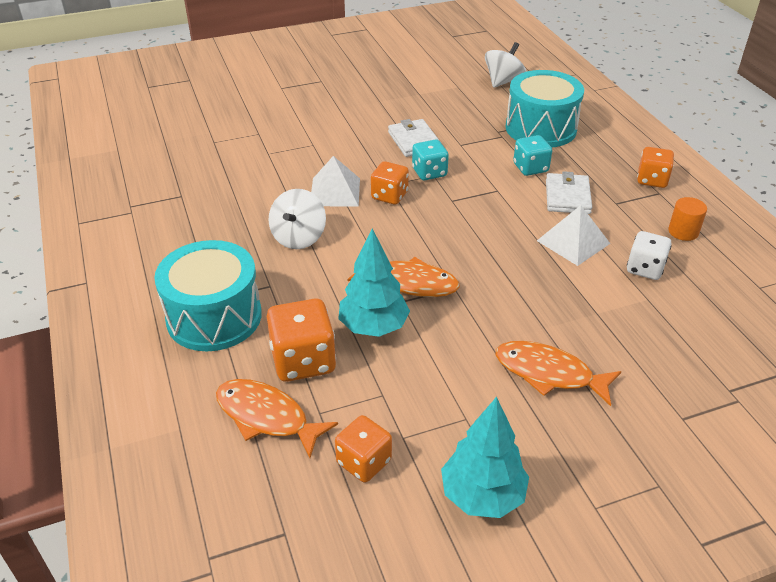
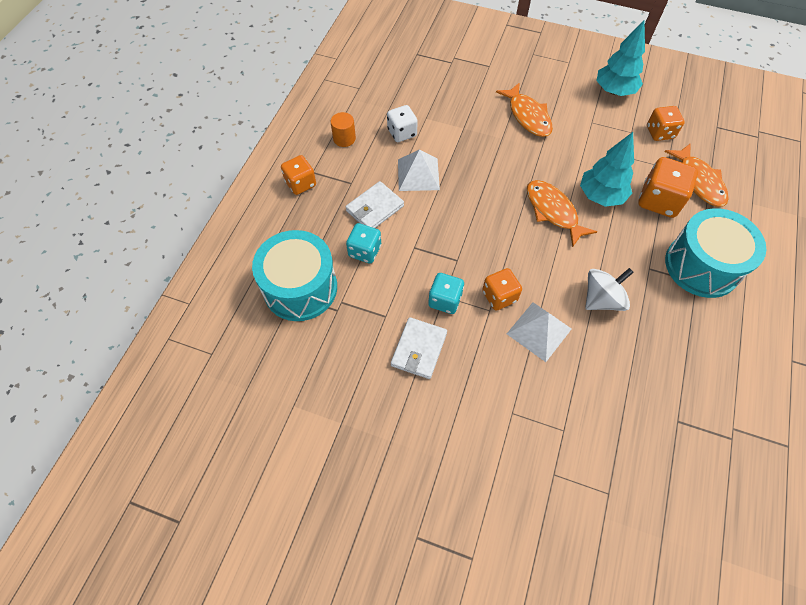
camera: 140 degrees left, 20 degrees up
(503, 81) = (244, 379): white spinning top -> none

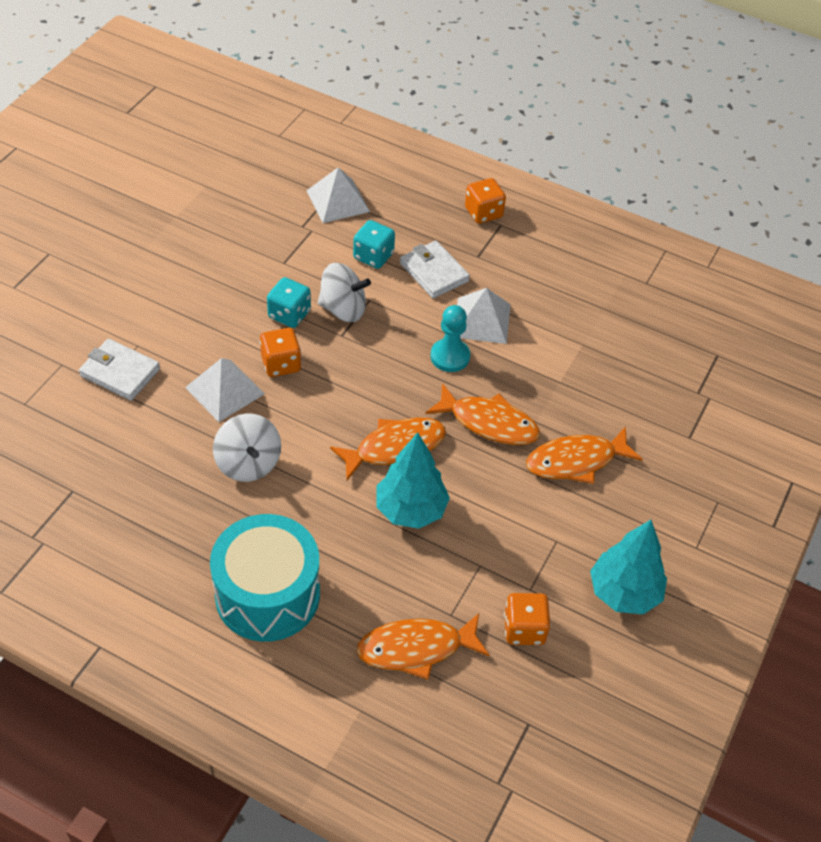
camera: 95 degrees right, 10 degrees down
(300, 288) = (337, 201): turquoise drum -> white pyramid
(344, 138) = (552, 258): orange cylinder -> none
(402, 133) = (556, 315): white dice -> none
(419, 349) = (235, 283): white wallet -> white wallet (120, 372)
(429, 263) = (343, 309): none -> white spinning top
(459, 189) = (450, 356): none -> turquoise pawn
(512, 162) = (489, 423): none -> orange fish
(659, 200) = (389, 580): orange dice -> none

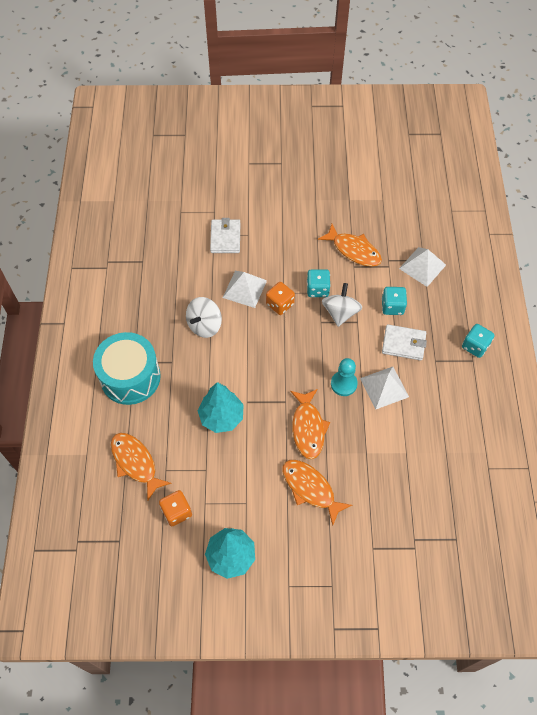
camera: 65 degrees right, 10 degrees up
(343, 309) = (340, 313): white spinning top -> white spinning top turned 150 degrees counterclockwise
(394, 447) = (259, 388): orange fish -> orange fish (353, 250)
(434, 272) = (403, 344): white wallet -> white wallet turned 75 degrees clockwise
(483, 213) = (475, 346): orange dice -> turquoise dice

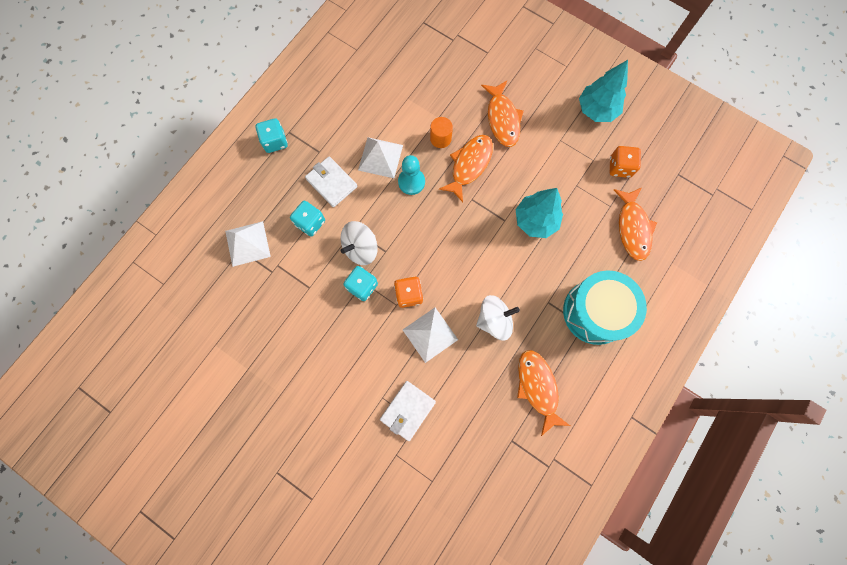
camera: 145 degrees left, 15 degrees up
(349, 435) = (440, 138): none -> orange cylinder
(353, 250) = (294, 305): orange fish -> orange fish (537, 387)

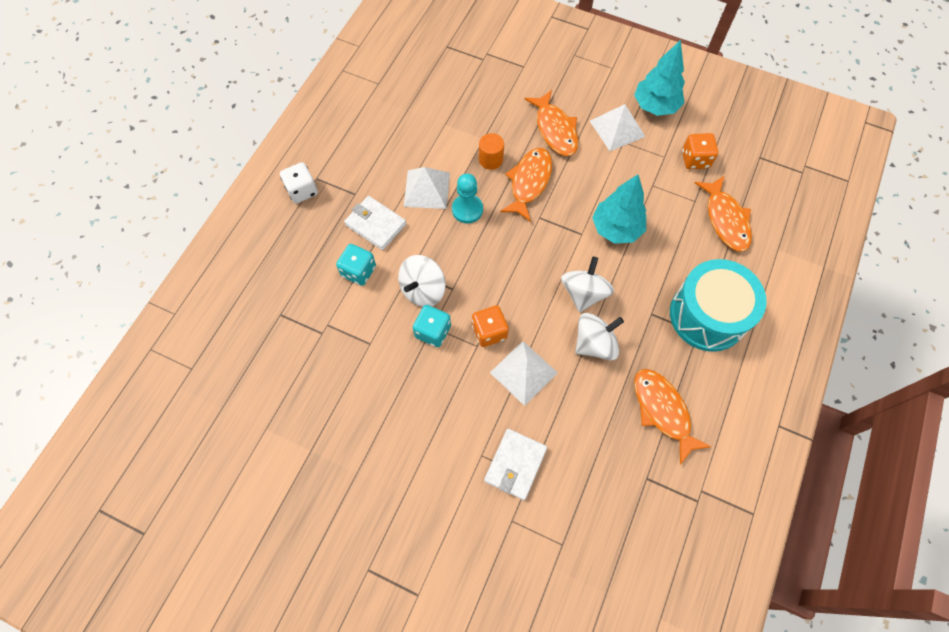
camera: 10 degrees left, 10 degrees down
(247, 243) = (288, 306): white pyramid -> white pyramid (617, 128)
(275, 141) = (302, 191): turquoise dice -> white dice
(495, 274) = (584, 293): none -> white spinning top

